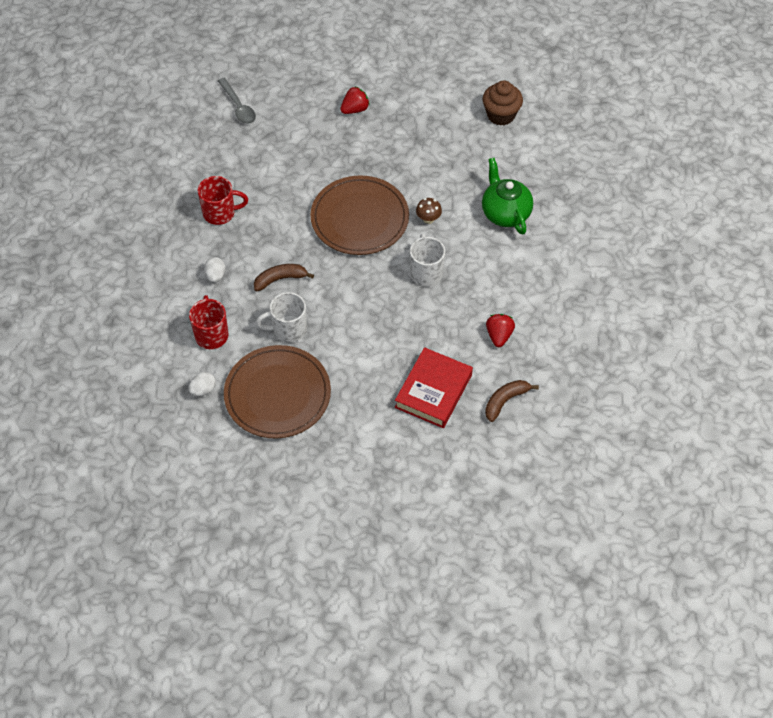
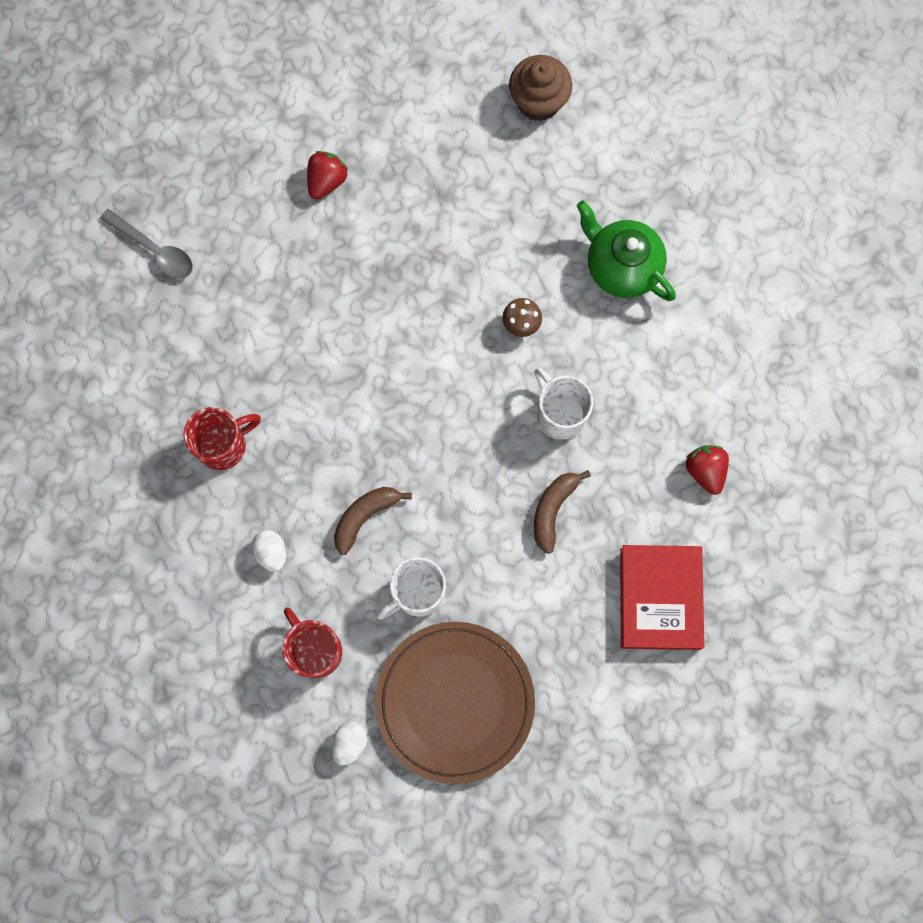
camera: 25 degrees left, 20 degrees up
(359, 219) = (426, 366): brown plate -> none
(505, 401) = (760, 569): brown banana -> brown banana (553, 510)

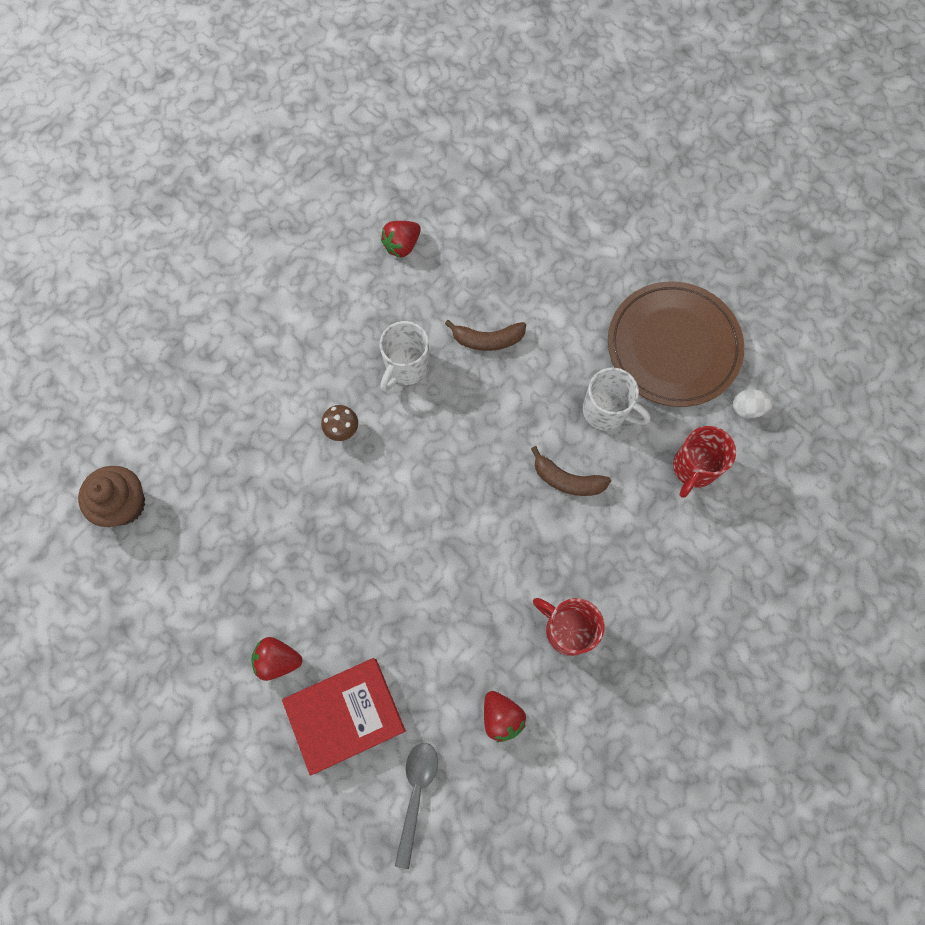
camera: 115 degrees left, 5 degrees down
(179, 350) = (501, 717): none -> red strawberry
(271, 552) = (636, 541): white egg -> none
(621, 267) = (256, 372): green teapot -> none
(659, 598) = (517, 239): red book -> red book (345, 715)

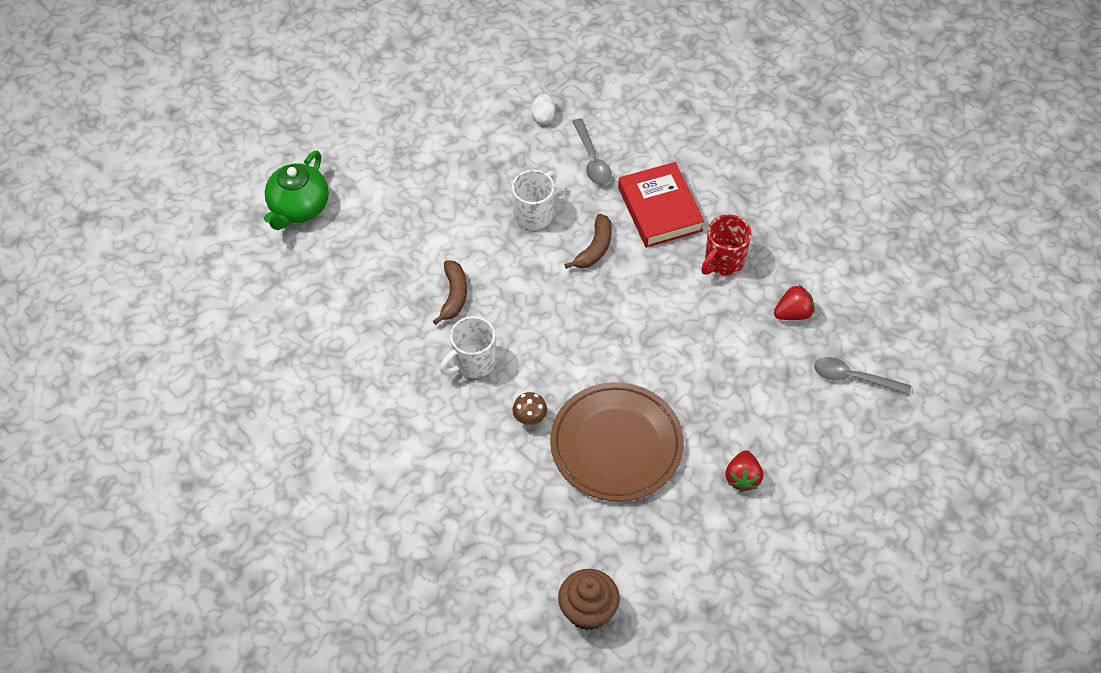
camera: 85 degrees left, 15 degrees down
(345, 715) = (791, 426): red book -> red book (660, 209)
(402, 245) = (342, 358): red strawberry -> none
(406, 367) = (473, 362): white mug -> white mug turned 105 degrees clockwise
(580, 180) = (298, 208): none -> green teapot
(673, 347) = (480, 159): brown plate -> brown plate (616, 445)
(694, 468) = (592, 159): red mug -> grey spoon

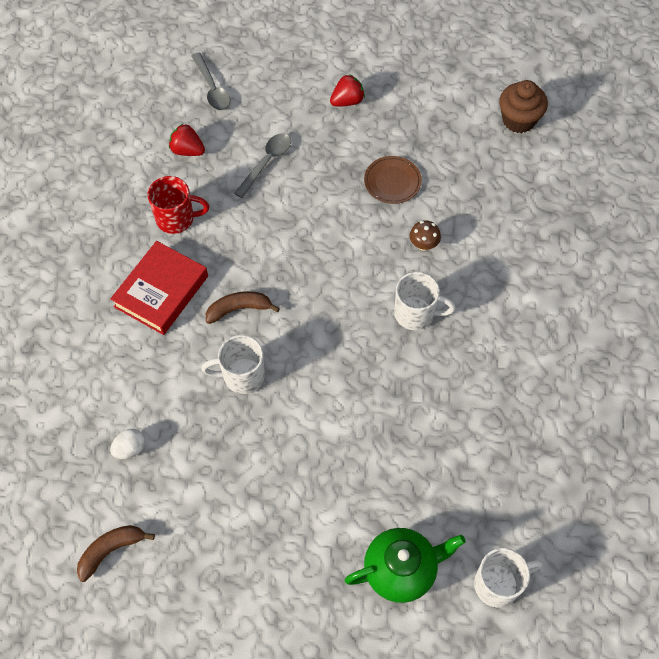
camera: 130 degrees left, 5 degrees up
(229, 254) = (498, 584): none -> white mug
(454, 295) = (372, 373): brown banana -> brown banana (111, 550)
(592, 159) = (148, 375): grey spoon -> grey spoon (266, 163)
(616, 445) = (392, 182): brown plate -> brown plate, size x0.50

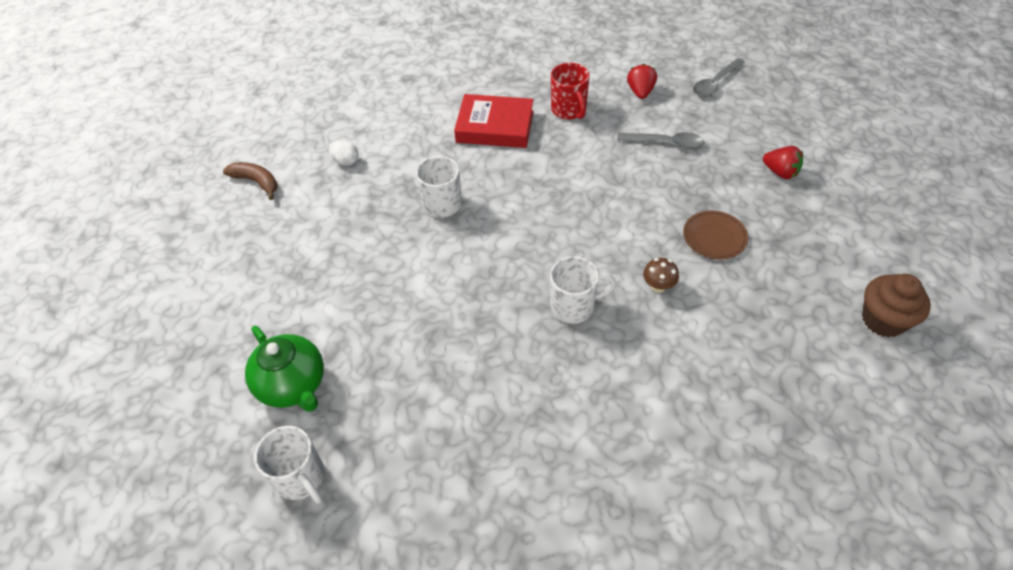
camera: 70 degrees right, 10 degrees down
(239, 309) = (505, 178): brown banana -> none
(416, 314) = (574, 306): white mug -> white mug turned 90 degrees counterclockwise

